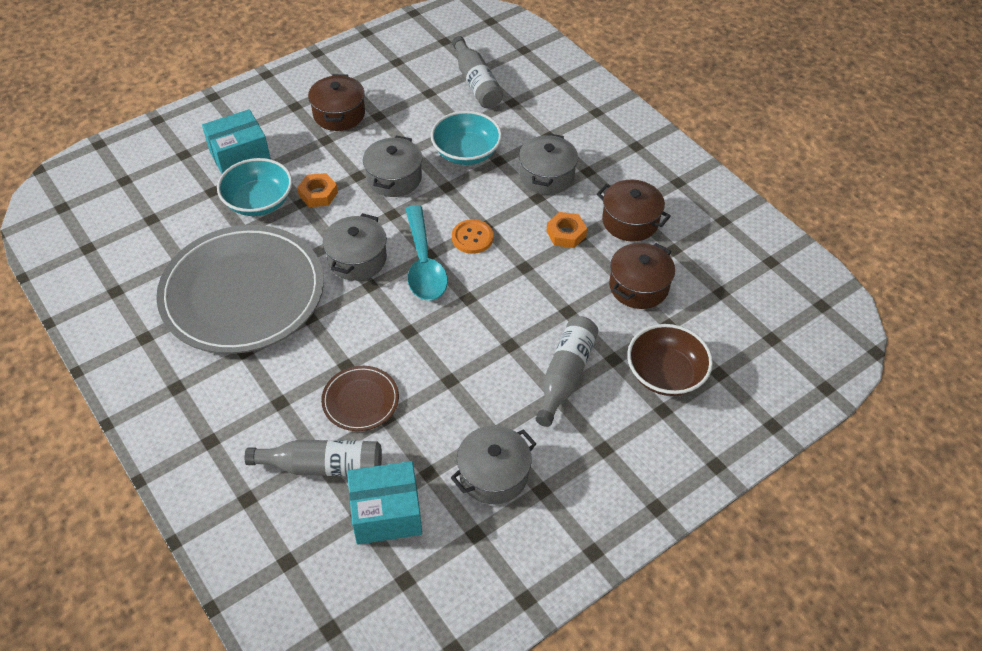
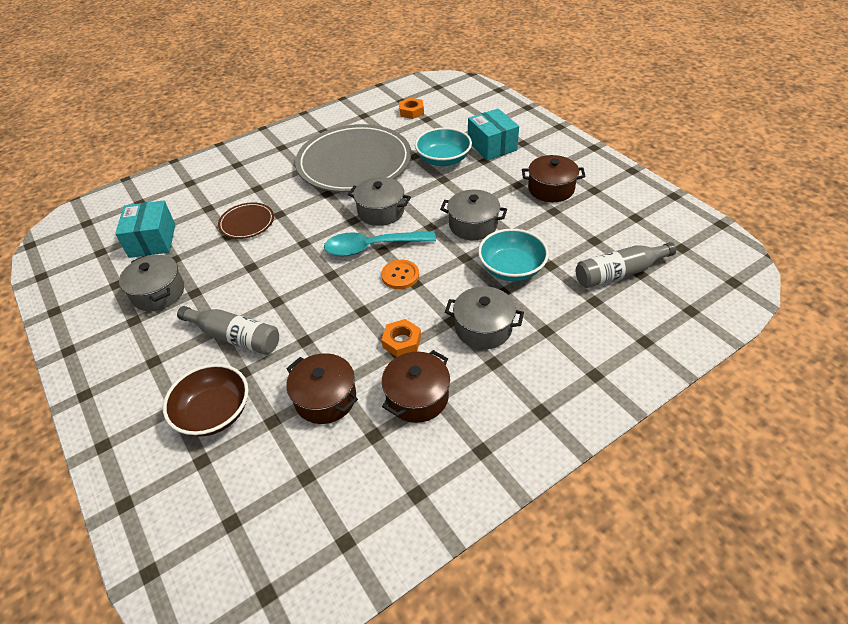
camera: 95 degrees right, 5 degrees down
(318, 194) = (452, 186): orange nut -> orange nut (411, 111)
(323, 466) = (200, 210): grey bottle -> none

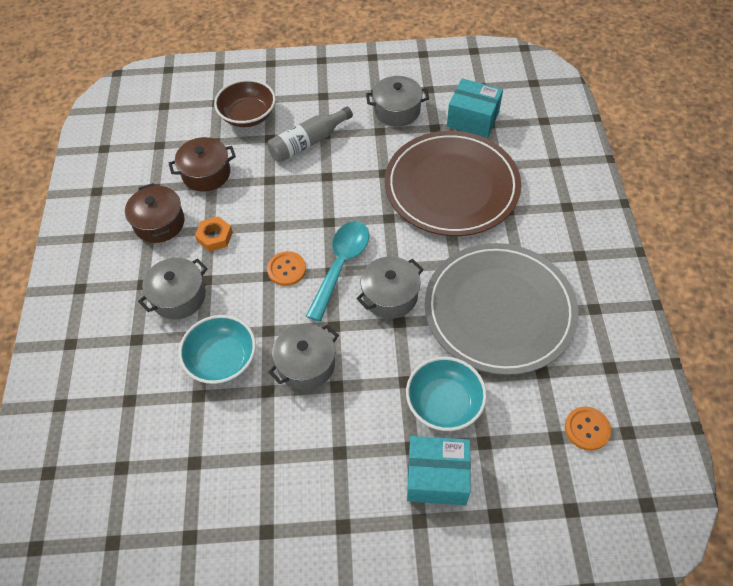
camera: 120 degrees right, 10 degrees up
(247, 223) = (451, 187): brown plate -> brown plate, size x2.29
(411, 111) = (587, 429): orange nut -> orange button
(551, 189) = (304, 483): brown pot -> none
(619, 273) = (137, 449): grey bottle -> none

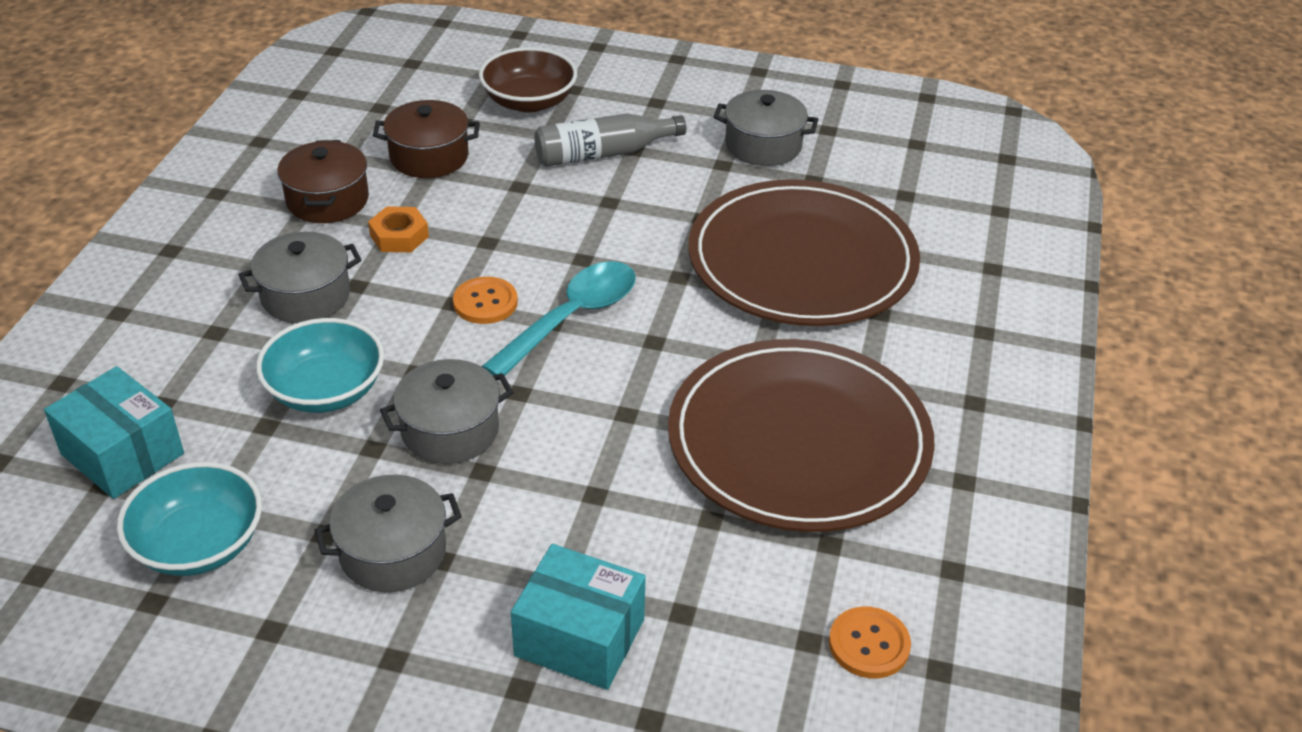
camera: 15 degrees right, 15 degrees down
(390, 296) = (629, 376): grey pot -> grey pot (393, 552)
(444, 403) = (643, 541): turquoise bowl -> turquoise bowl (199, 544)
(473, 119) = (881, 182): turquoise box -> turquoise box (123, 454)
(499, 310) = (798, 441): grey plate -> brown plate

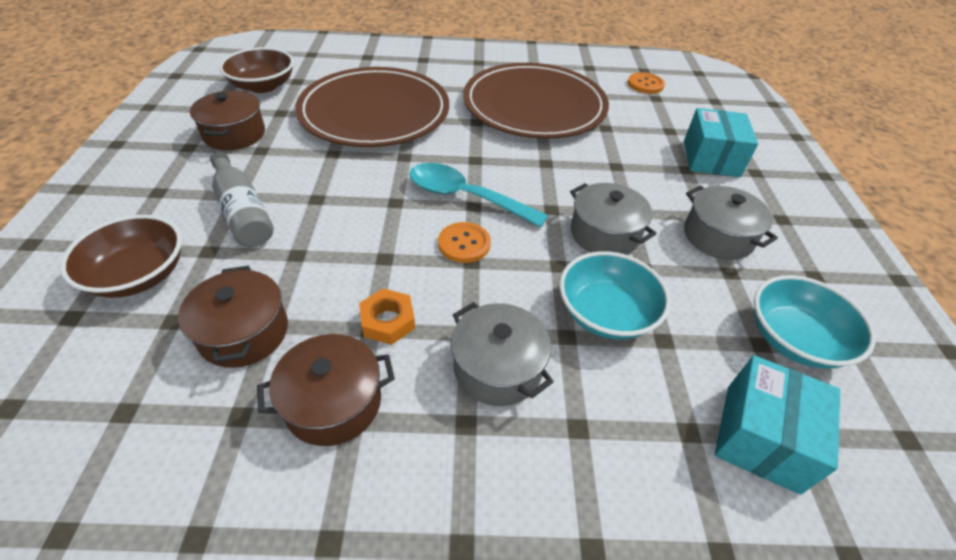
camera: 105 degrees left, 5 degrees up
(763, 145) = (234, 134): grey pot -> brown pot
(891, 166) = (263, 86): none -> brown bowl

